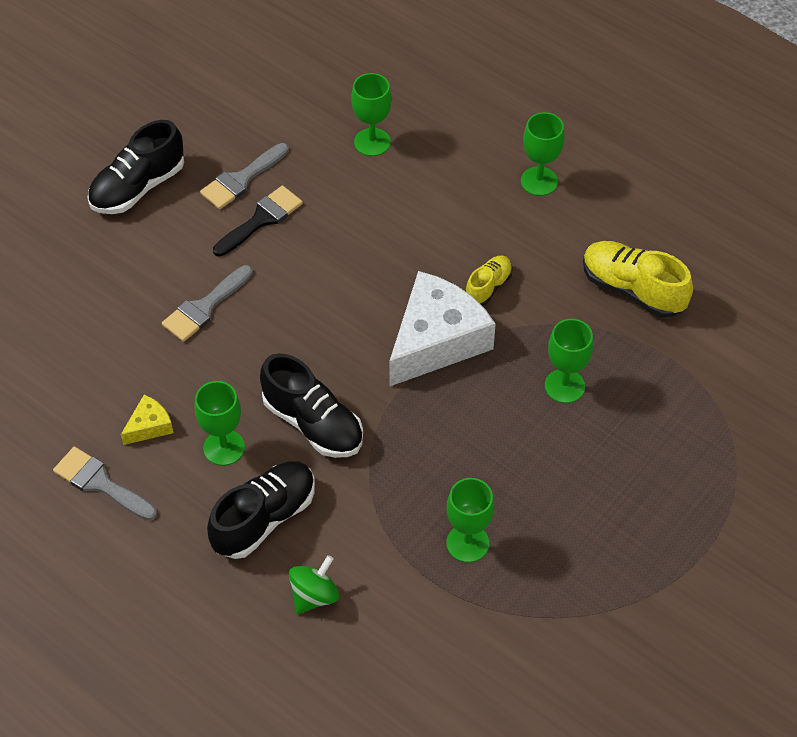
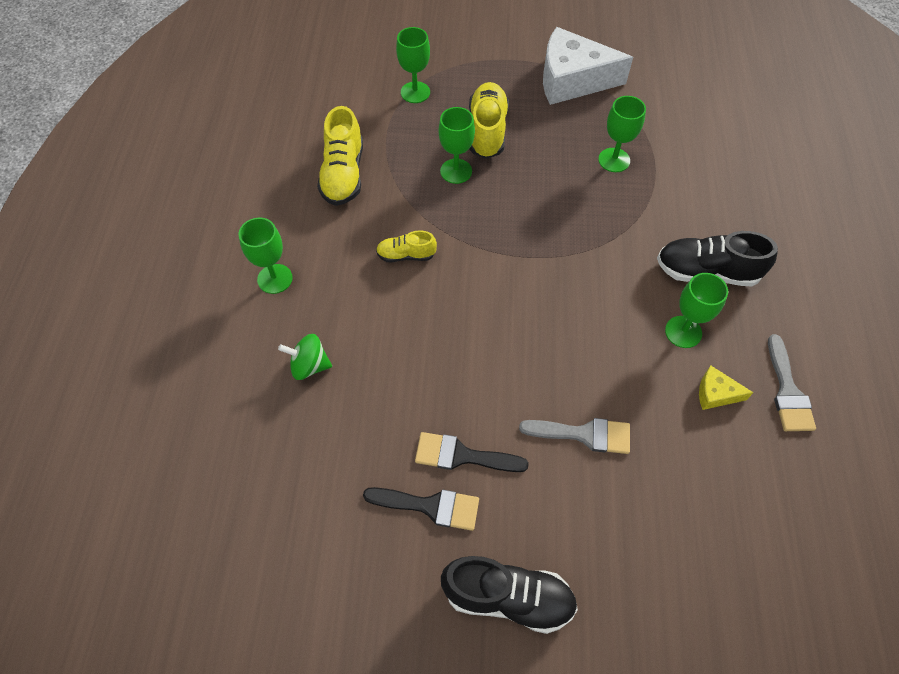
camera: 125 degrees left, 5 degrees up
(241, 179) = (430, 506): grey brush -> black brush
(313, 423) = (613, 290): black shoe -> none
(314, 595) = (725, 213): green spinning top -> green spinning top (309, 365)
(372, 142) = (310, 425): green goblet -> green goblet (415, 92)
(436, 340) = (479, 259): white cheese -> white cheese (572, 80)
(602, 449) = (487, 131): none -> yellow shoe

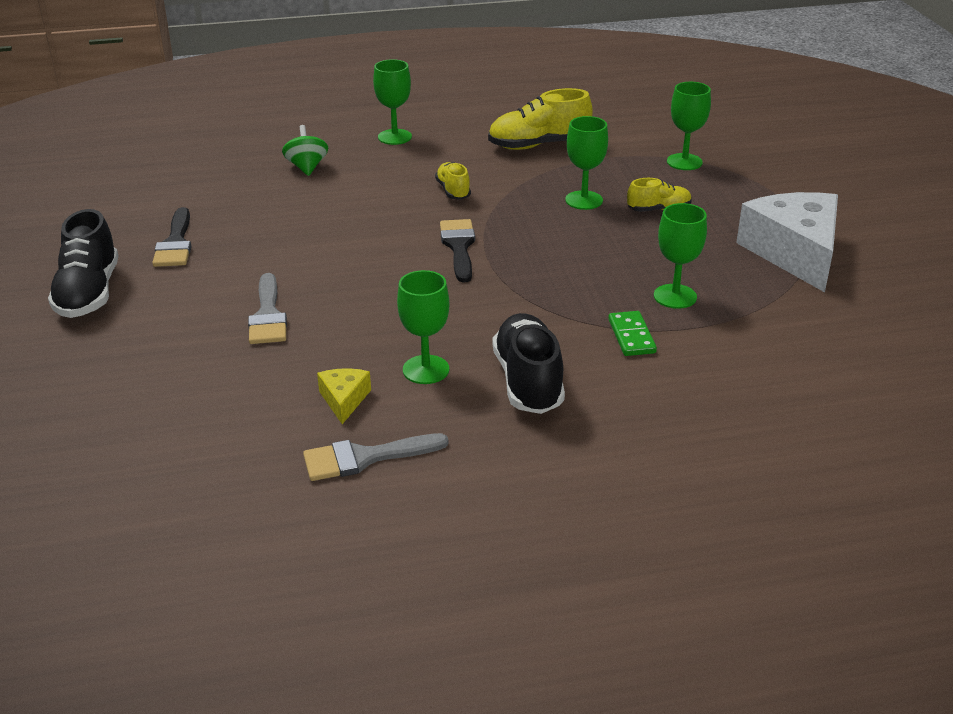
camera: 75 degrees right, 25 degrees down
(462, 455) = (230, 251): black brush -> black brush (459, 247)
(487, 131) = (659, 209): yellow shoe -> yellow shoe, size x0.57
(660, 199) = (631, 336): none -> green domino

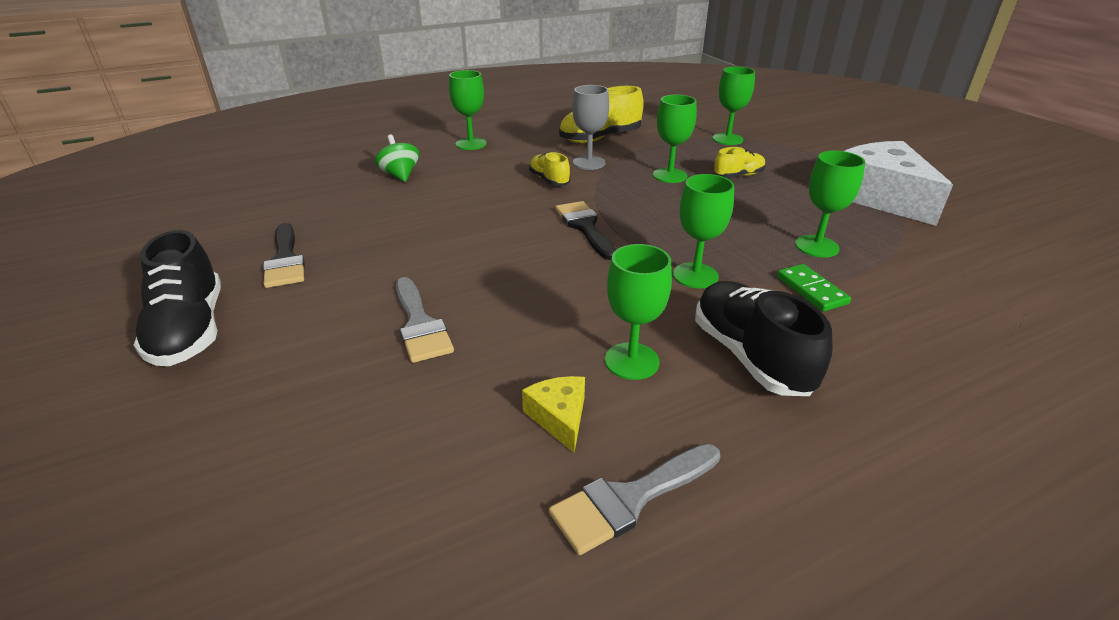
camera: 15 degrees left, 0 degrees up
(507, 175) = (589, 163): none -> grey goblet
(532, 308) = (695, 275): none -> green goblet

